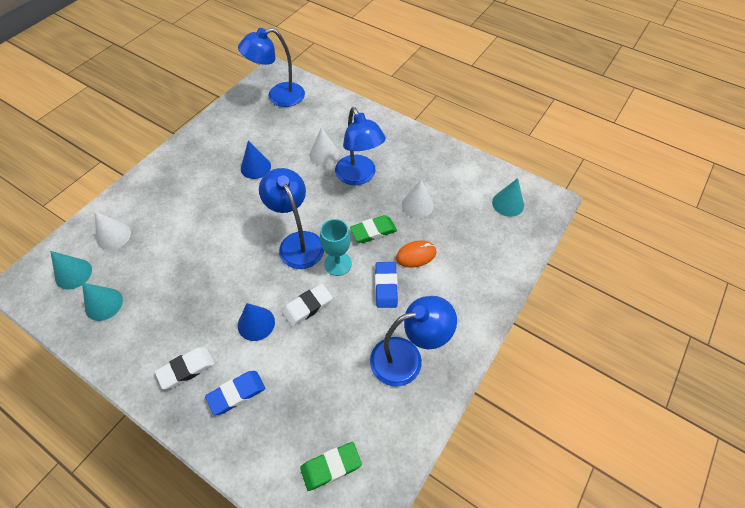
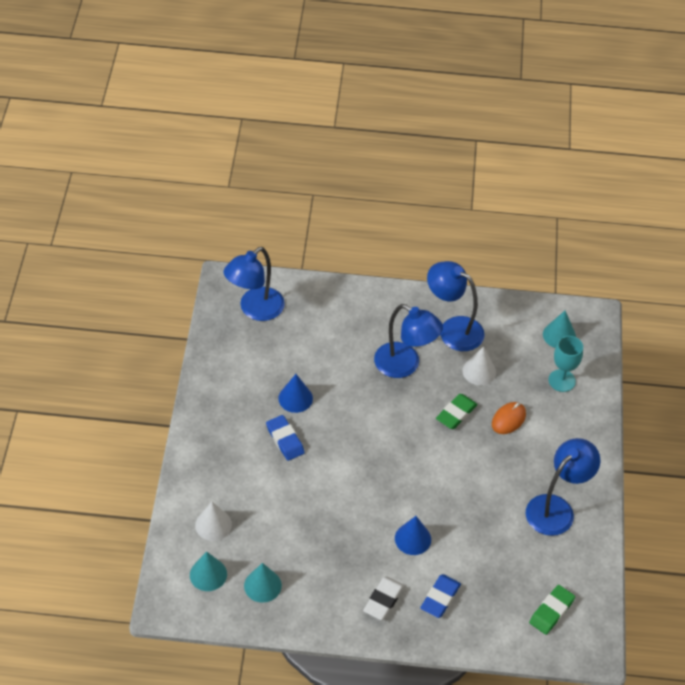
camera: 30 degrees left, 5 degrees down
(297, 242) = (394, 454): blue lamp -> blue lamp (453, 329)
(307, 306) = (446, 505): white eraser -> none
(324, 154) = (353, 356): white cone -> none
(338, 264) = (445, 457): turquoise goblet -> turquoise goblet (562, 380)
(386, 286) = (501, 458): blue eraser -> blue eraser (285, 440)

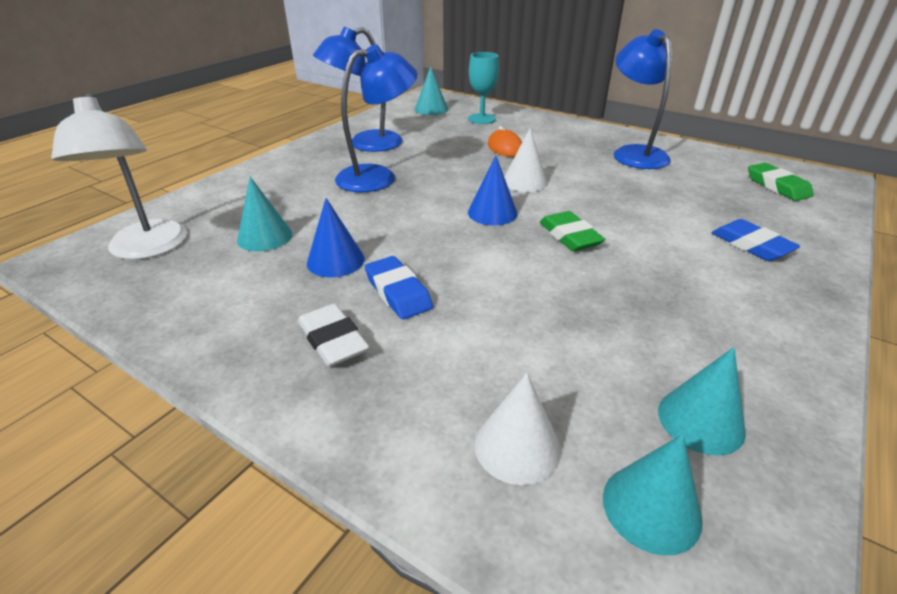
camera: 60 degrees left, 15 degrees down
(255, 310) = (147, 249): blue lamp -> white lamp
(285, 440) = (398, 292): blue eraser -> blue eraser turned 60 degrees clockwise
(297, 352) = (265, 237): none -> turquoise cone
(383, 600) = (751, 290): white eraser -> white eraser (333, 340)
(413, 539) = (643, 238): blue cone -> blue cone (492, 213)
(456, 413) = (473, 168): green eraser -> green eraser (570, 236)
(479, 371) = (431, 146): white cone -> white cone (525, 181)

